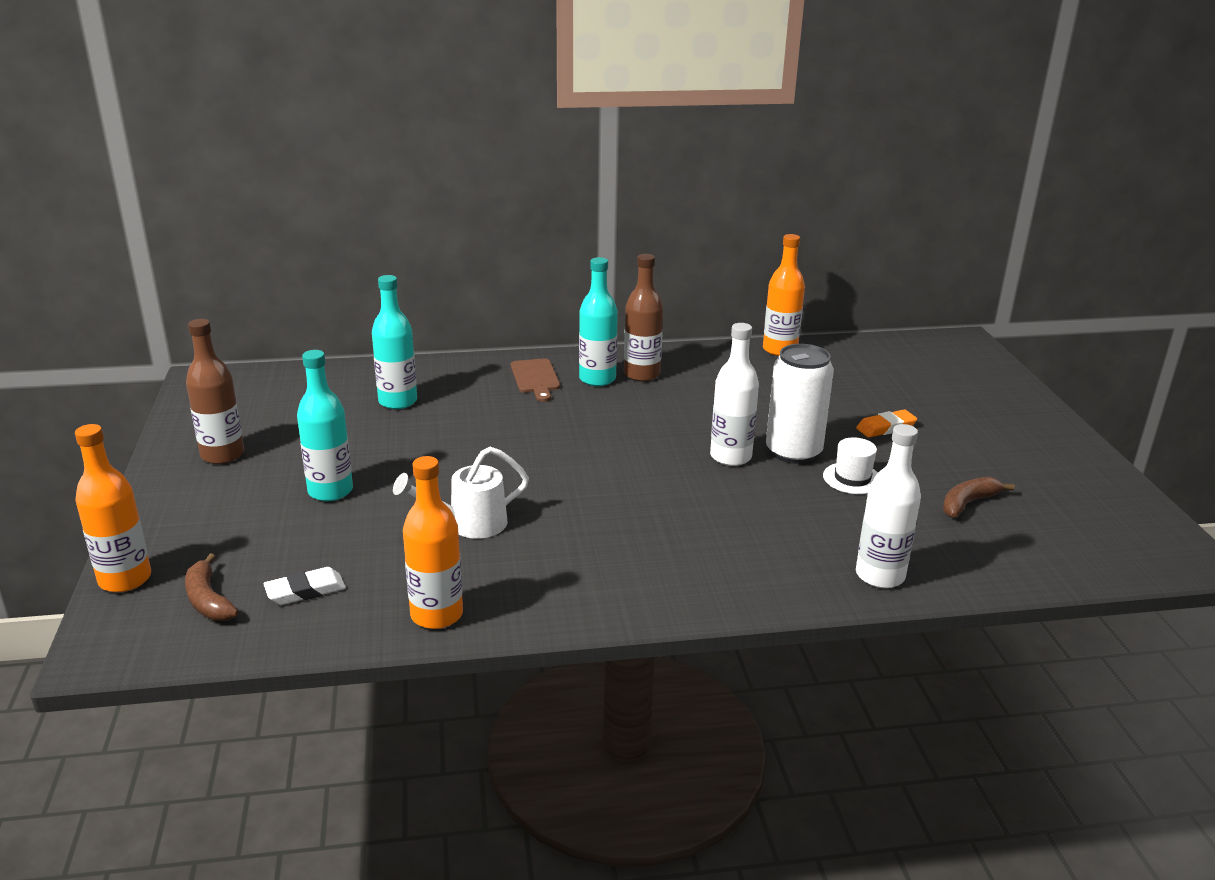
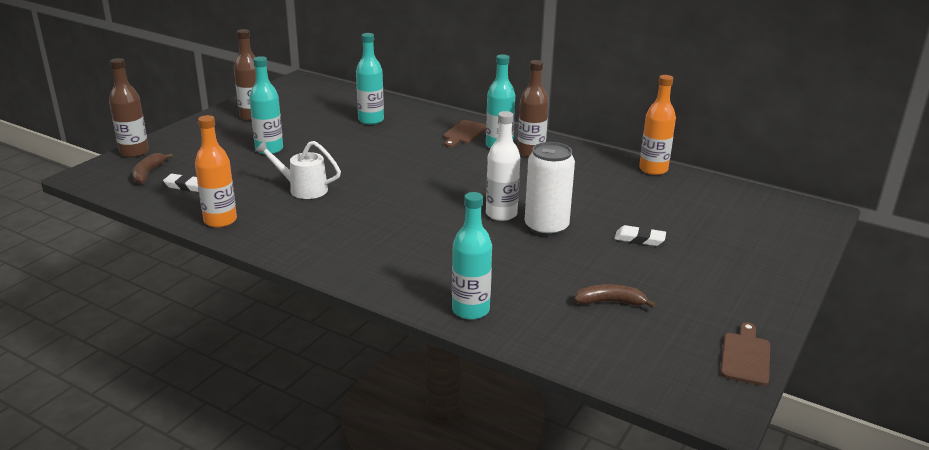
camera: 40 degrees right, 0 degrees up
(125, 579) = (134, 152): orange bottle -> brown bottle
(852, 478) = (557, 256): white hat -> none
(880, 575) = (470, 310): white bottle -> turquoise bottle
(886, 428) = (639, 239): orange eraser -> white eraser
(1130, 500) = (745, 356): none -> brown cutting board

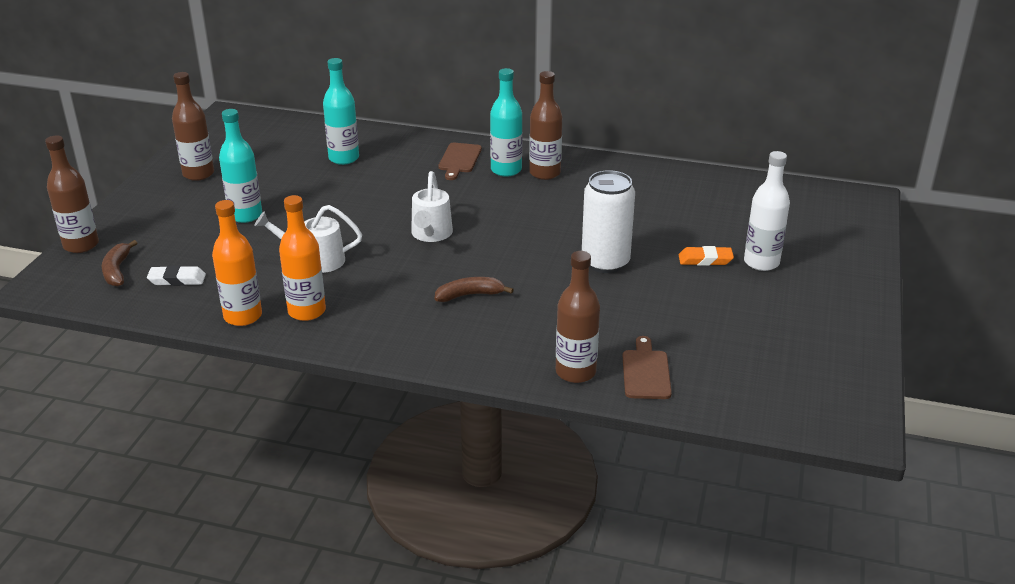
camera: 15 degrees left, 5 degrees up
(408, 184) = (431, 234): none -> white watering can
(470, 310) = (575, 372): turquoise bottle -> brown bottle
(501, 214) = (551, 254): white bottle -> white bottle (761, 262)
(610, 302) = (709, 336): brown banana -> brown banana (470, 295)
(639, 239) = (705, 260): white eraser -> orange eraser
(653, 169) = (682, 174): orange bottle -> orange bottle (307, 311)
(745, 356) = (859, 370): brown cutting board -> brown cutting board (646, 372)

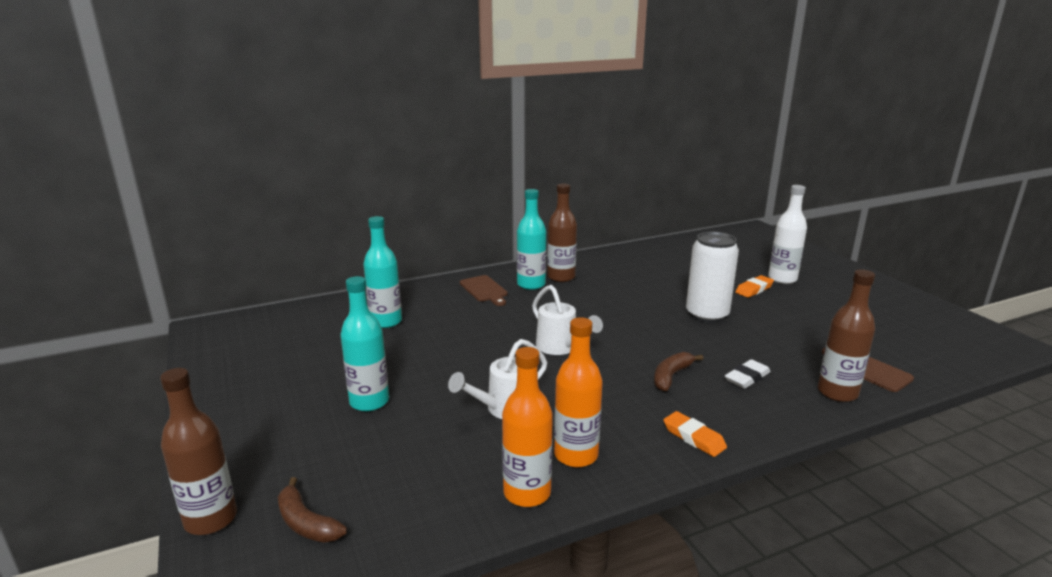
camera: 40 degrees left, 10 degrees down
(177, 279) = (396, 495): white eraser -> white eraser (747, 378)
(198, 174) = (254, 387): brown bottle -> none
(400, 341) = (694, 437): none -> orange eraser

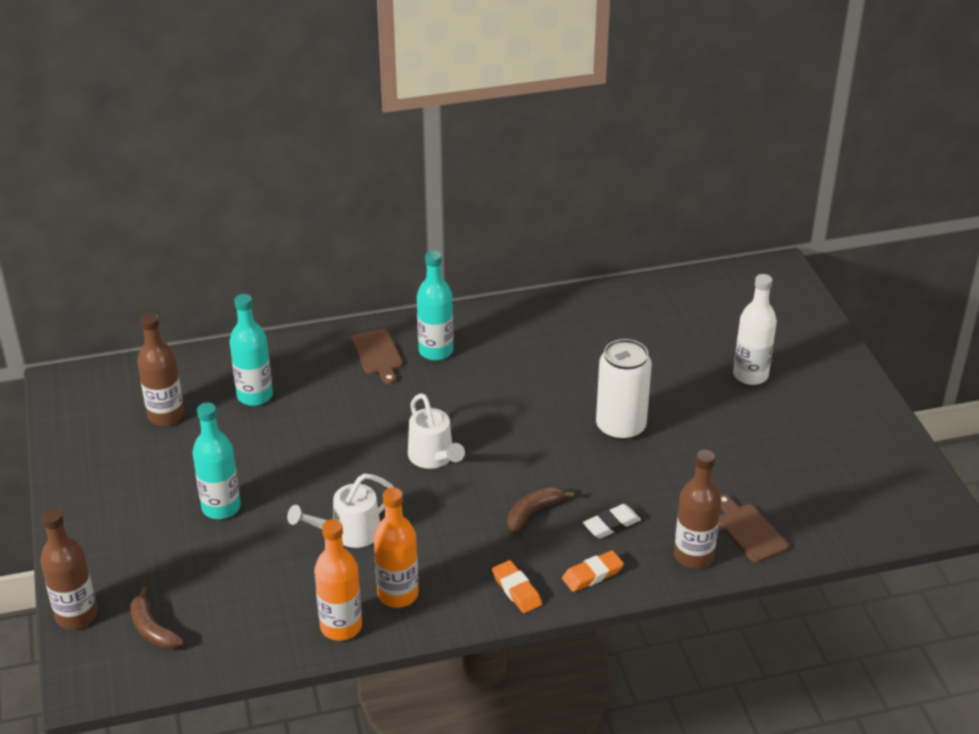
camera: 10 degrees right, 15 degrees up
(561, 277) = (476, 341): brown bottle -> brown bottle (166, 415)
(754, 289) = (702, 390): orange eraser -> orange eraser (592, 574)

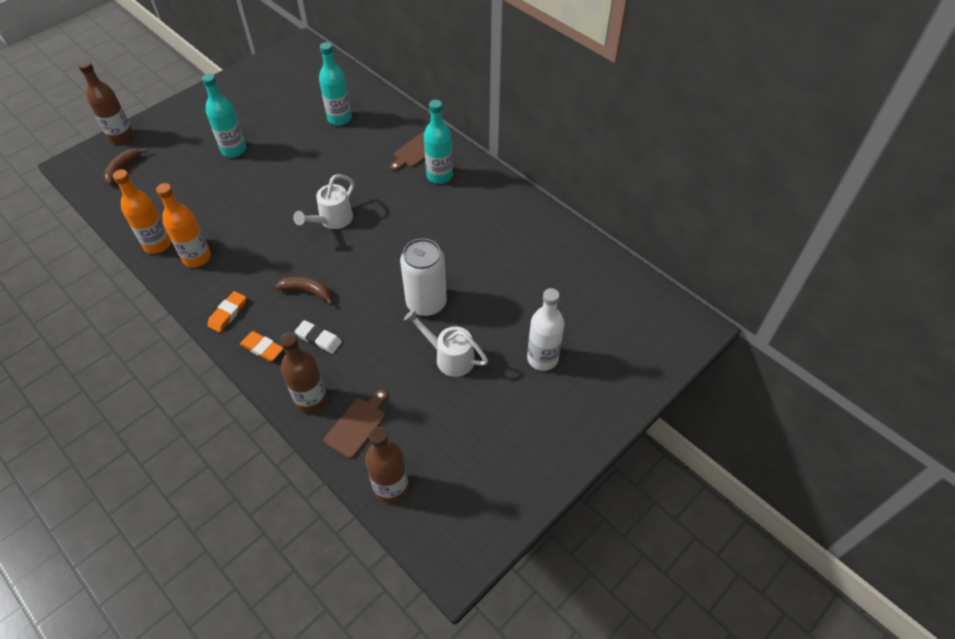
camera: 60 degrees right, 15 degrees up
(166, 415) = (299, 93): brown bottle -> brown bottle (391, 487)
(349, 533) = (240, 212): white watering can -> white watering can (450, 357)

